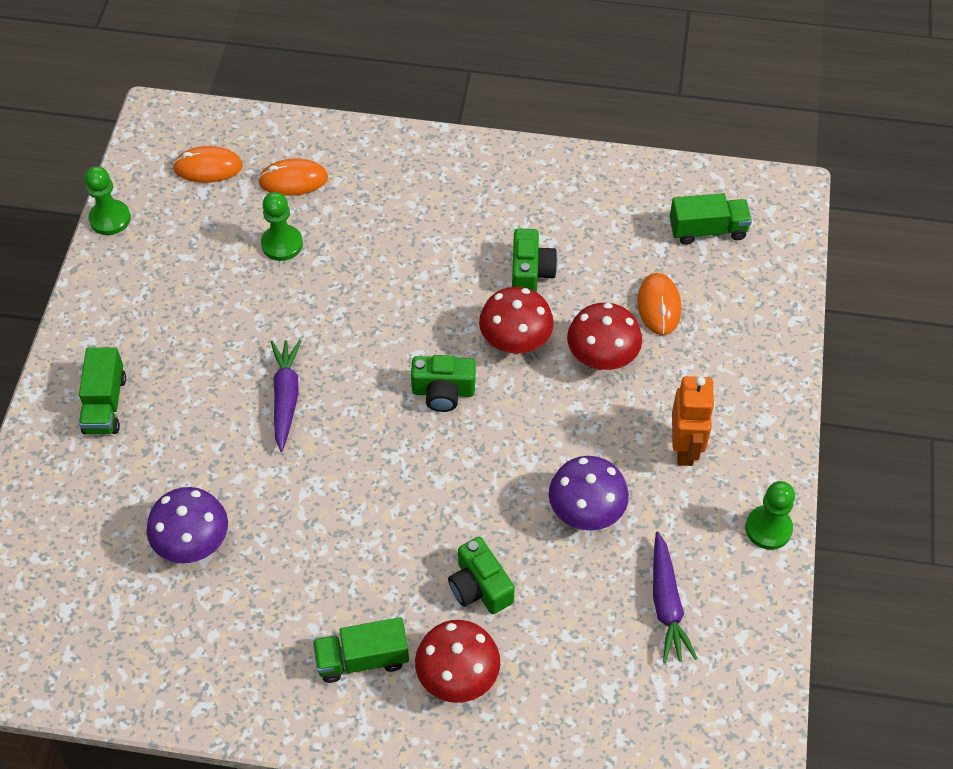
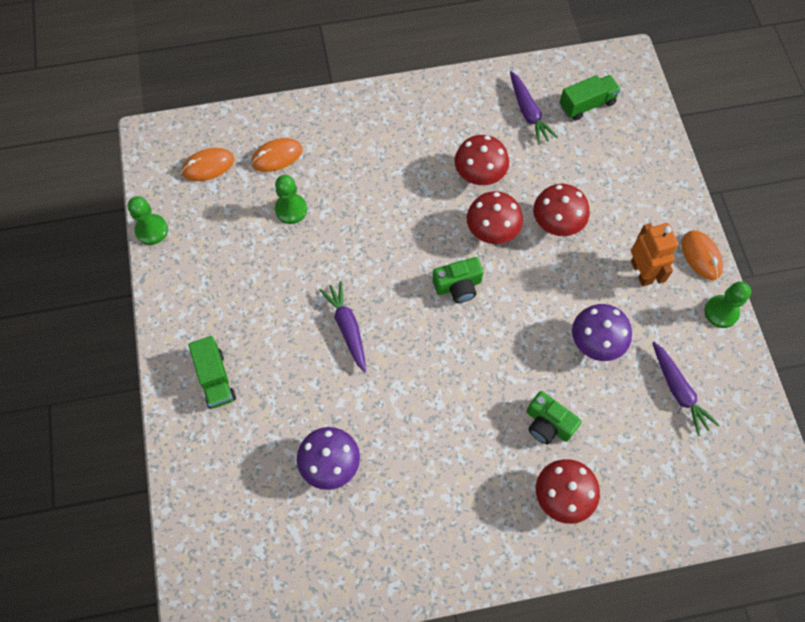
camera: 20 degrees left, 10 degrees up
(362, 659) = (491, 508): green truck -> none
(530, 272) = (479, 175): green camera -> red mushroom
(627, 218) = (528, 113): none -> purple carrot
(659, 306) = (578, 172): orange mouse -> orange mouse (701, 256)

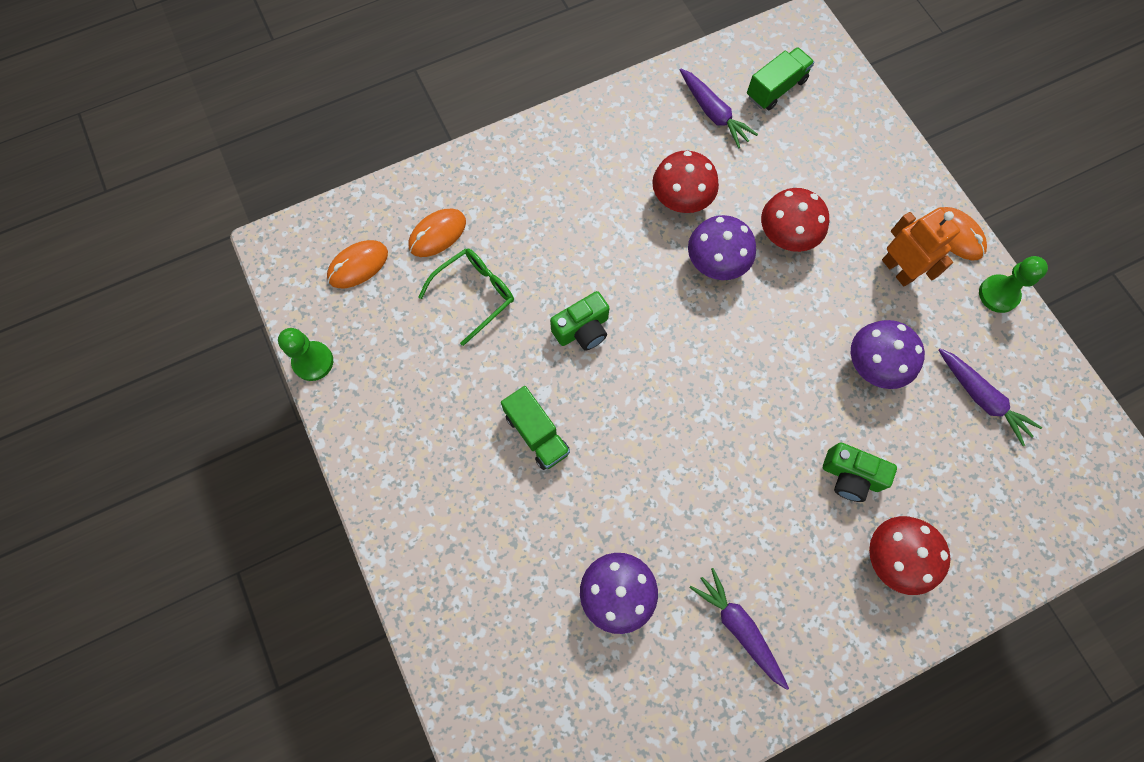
camera: 15 degrees left, 5 degrees up
(215, 378) = (447, 525): green truck -> green truck (536, 434)
(291, 209) = (474, 295): green pawn -> green glasses
(347, 328) = (585, 422): purple carrot -> purple carrot (739, 627)
(458, 286) = (697, 338): green camera -> green camera (582, 329)
(492, 231) = (716, 263): red mushroom -> purple mushroom

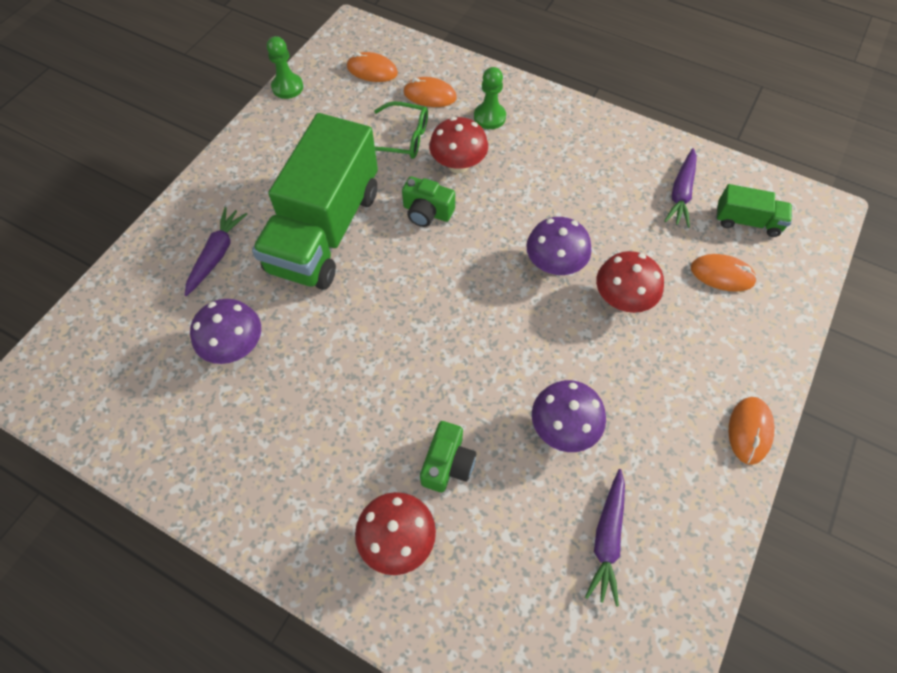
camera: 55 degrees right, 10 degrees down
(536, 434) = (325, 230): green truck -> green truck, size x2.30
(681, 200) = (586, 213): red mushroom -> red mushroom (458, 165)
(739, 627) = (259, 447): purple carrot -> purple carrot (217, 254)
(813, 146) = (722, 274): none -> orange mouse
(850, 476) = (447, 463): green camera -> green camera turned 150 degrees counterclockwise
(897, 270) = (669, 400): orange robot -> none
(998, 294) = (724, 499): green pawn -> green pawn (489, 117)

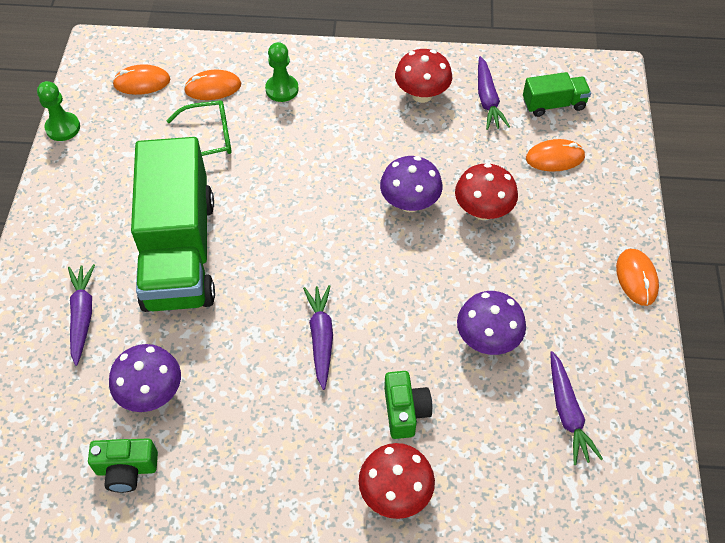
camera: 25 degrees left, 5 degrees down
(406, 359) = (321, 338): none -> purple carrot
(427, 212) = (269, 199): green camera -> green camera (126, 469)
(458, 165) = (275, 144): red mushroom -> red mushroom (422, 94)

